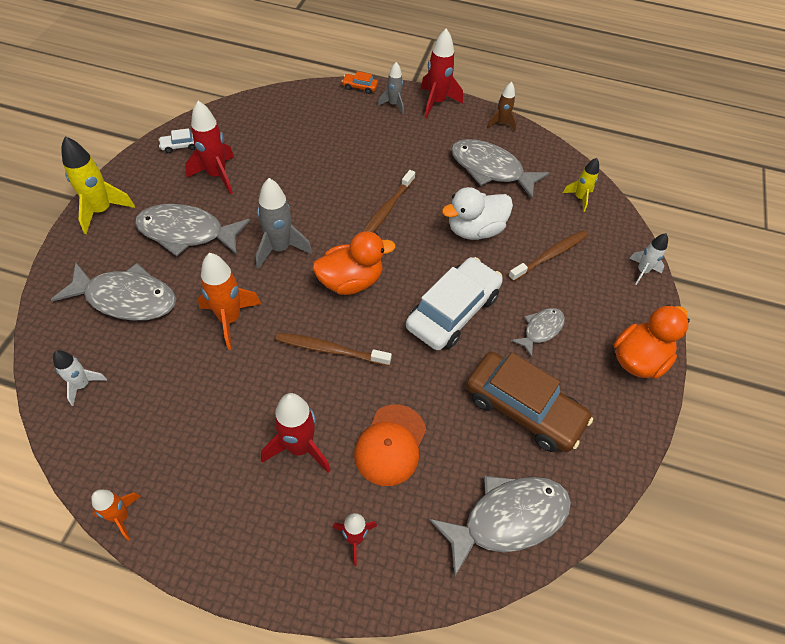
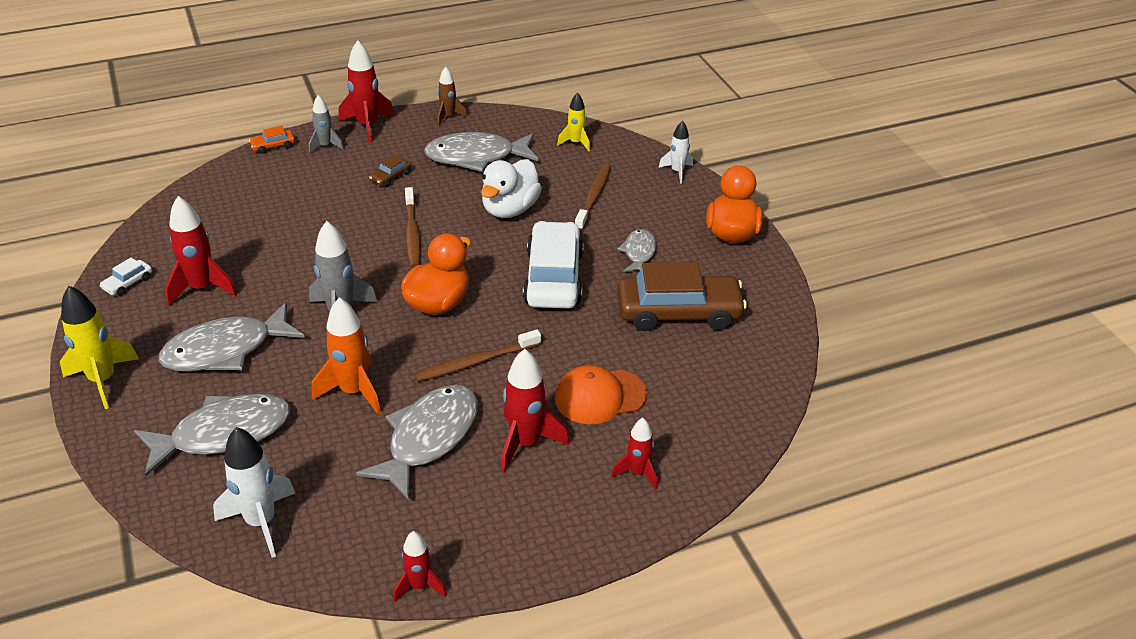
camera: 35 degrees left, 15 degrees down
(83, 385) = (261, 522): white rocket -> white rocket, size x1.65
(122, 516) = (419, 586): orange rocket -> red rocket
(390, 444) = (600, 396): orange cap -> orange cap turned 90 degrees clockwise
(414, 154) = (391, 176): none -> brown car
(508, 518) = (738, 389): grey fish -> grey fish (428, 438)

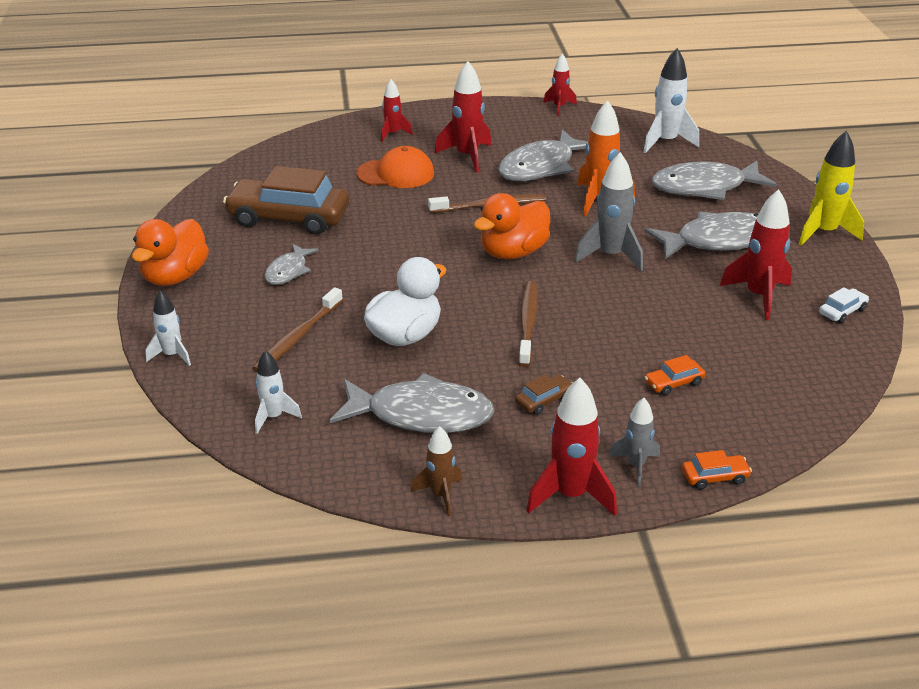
camera: 165 degrees left, 5 degrees down
(292, 201) = (674, 383): none -> orange car
(554, 278) = (390, 260): white car -> none
(576, 143) = (273, 417): yellow rocket -> white rocket

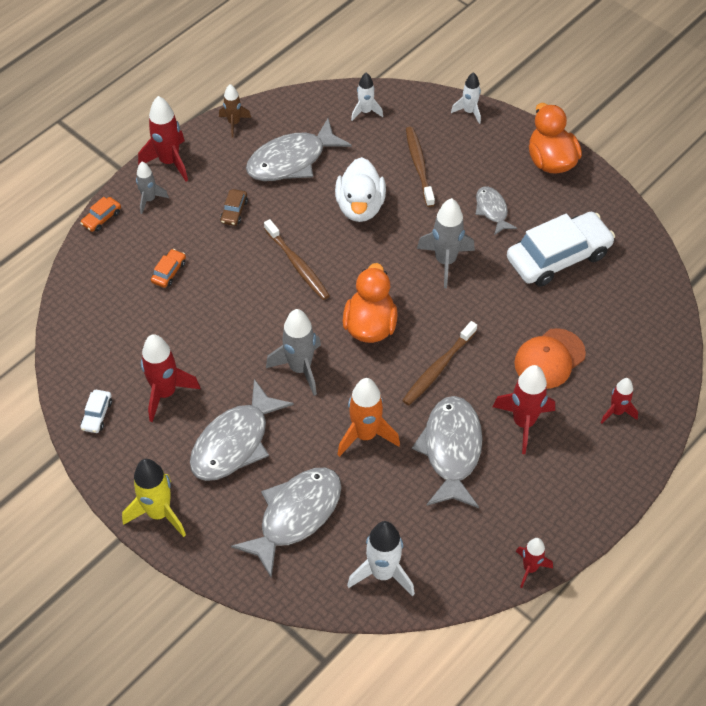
camera: 140 degrees right, 20 degrees up
(289, 218) = (558, 257): brown car -> white car
(386, 259) = (445, 261): none -> grey rocket

